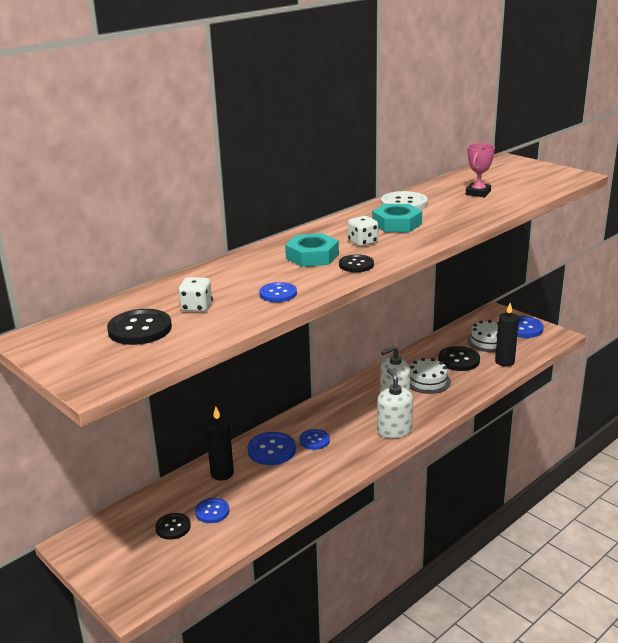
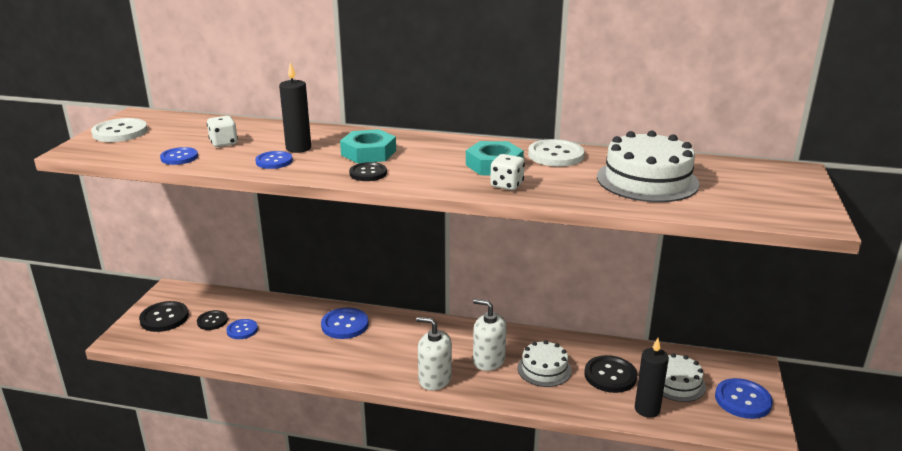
camera: 55 degrees right, 0 degrees up
(74, 353) = (120, 132): none -> white button
(140, 329) = (171, 138): black button -> black button (164, 318)
(222, 473) = (294, 315): black candle -> black candle (298, 148)
(314, 440) = (378, 340): blue button -> blue button (179, 157)
(362, 242) = (426, 163): white dice -> white dice (506, 185)
(394, 430) = (434, 379): white soap dispenser -> white soap dispenser turned 105 degrees counterclockwise
(478, 193) = (647, 180): pink trophy -> white cake

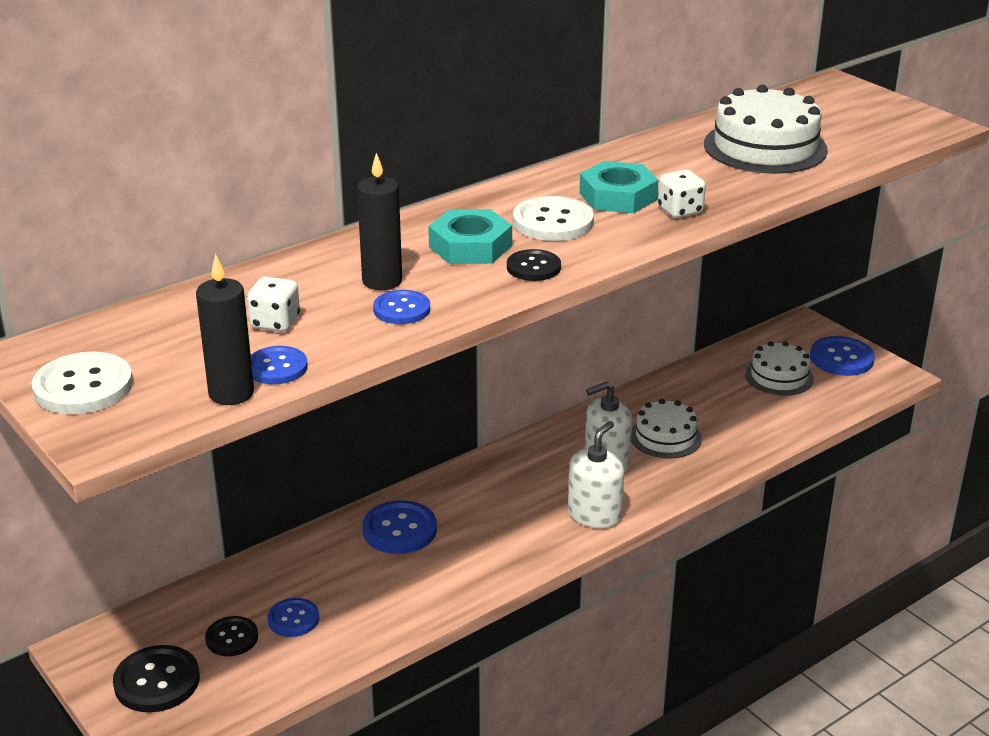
camera: 50 degrees left, 5 degrees up
(434, 379) = (594, 514): white soap dispenser -> white soap dispenser turned 150 degrees clockwise
(555, 155) = (640, 158): white button -> white button (553, 222)
(610, 375) = (723, 405): black button -> none
(647, 409) = (796, 414): black candle -> black candle (231, 393)

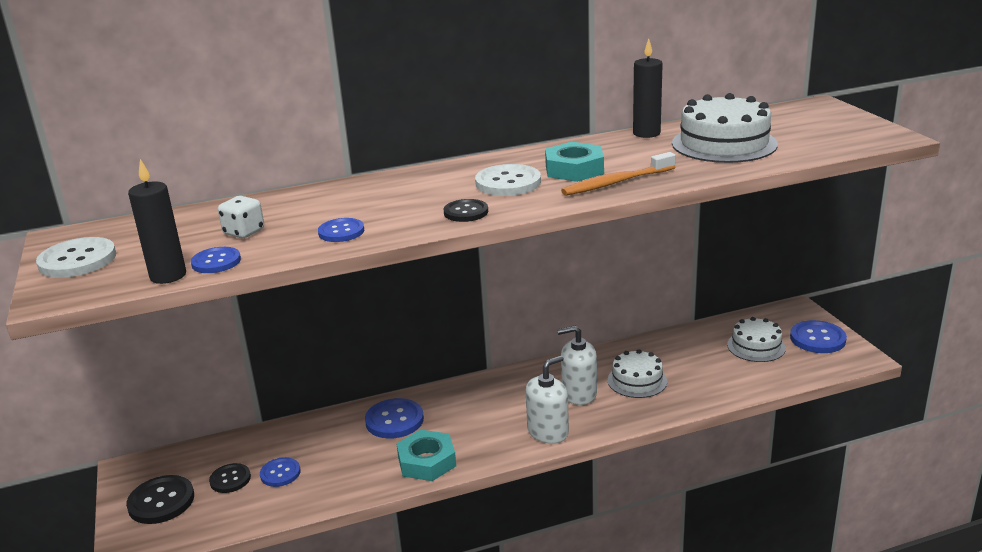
camera: 20 degrees right, 5 degrees down
(382, 281) = (345, 212): black candle -> black candle (646, 133)
(470, 246) = (430, 194): turquoise nut -> turquoise nut (426, 461)
(680, 211) = (616, 182): white dice -> orange toothbrush

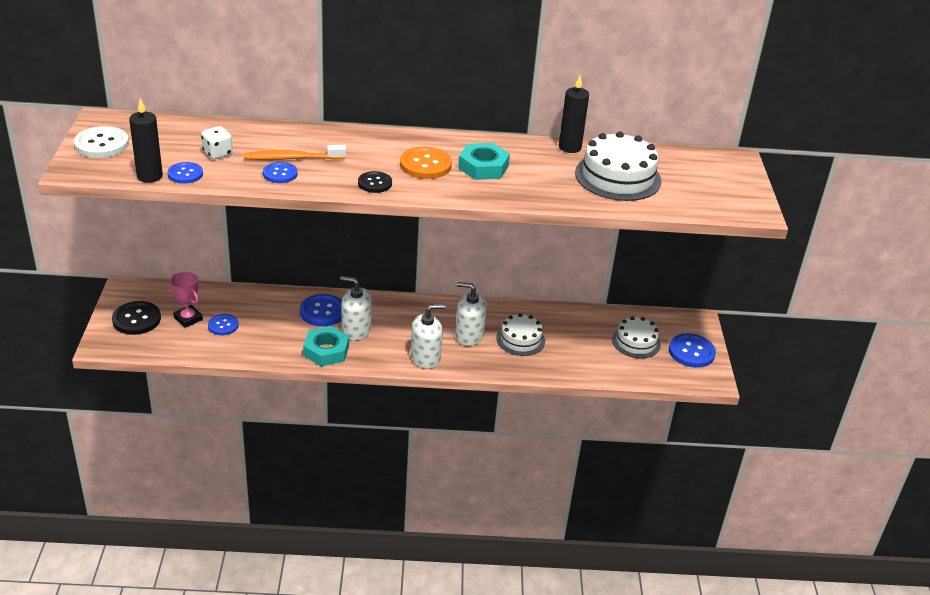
camera: 15 degrees right, 10 degrees up
(230, 479) = (188, 319): black button -> pink trophy
(447, 428) = (356, 330): none -> white soap dispenser
(508, 183) = (425, 165): white button -> orange button
(616, 182) = (502, 190): orange toothbrush -> orange toothbrush (292, 158)

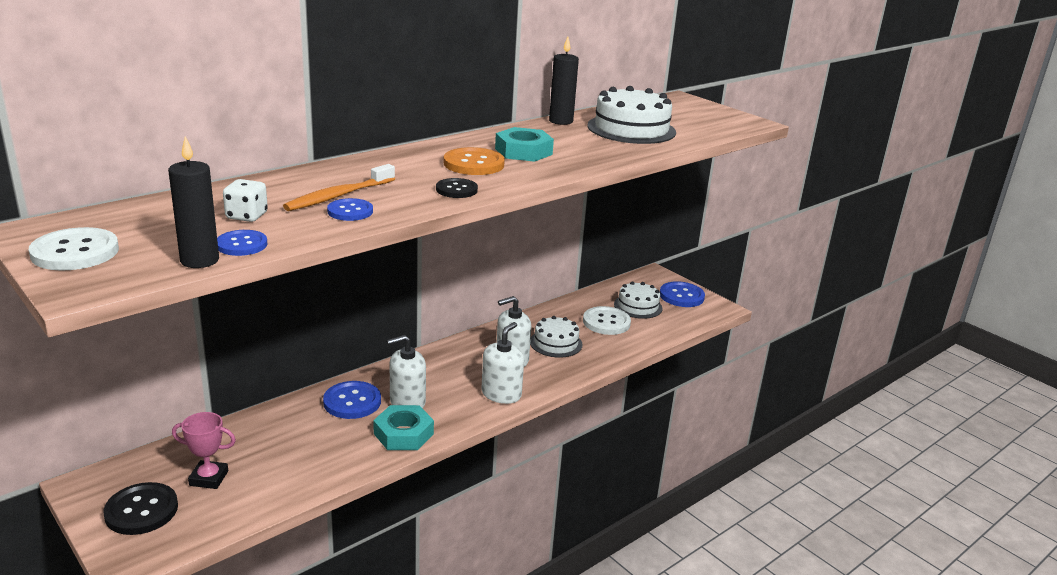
camera: 40 degrees left, 10 degrees down
(223, 325) = (260, 465): blue button -> none
(587, 343) = (606, 322): none -> white button

